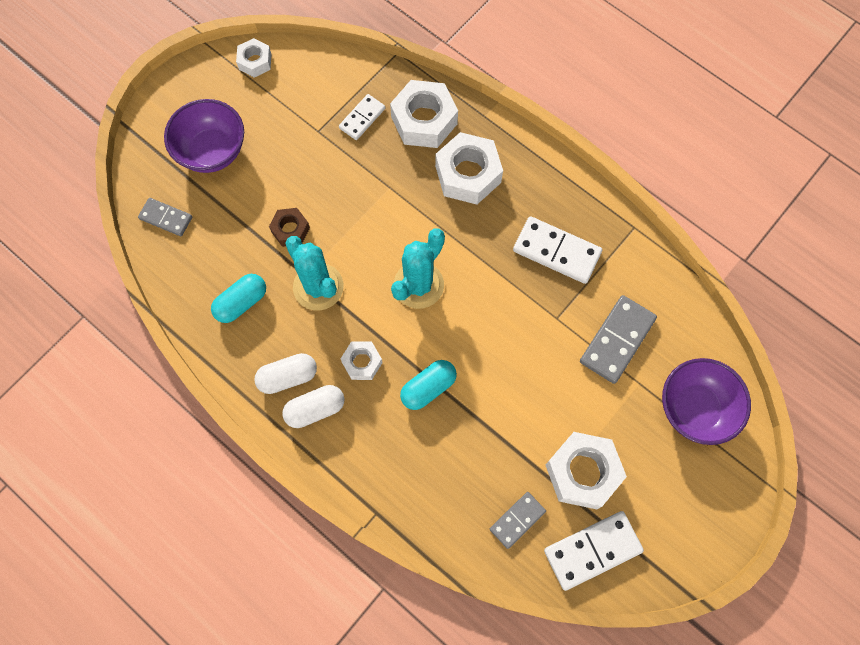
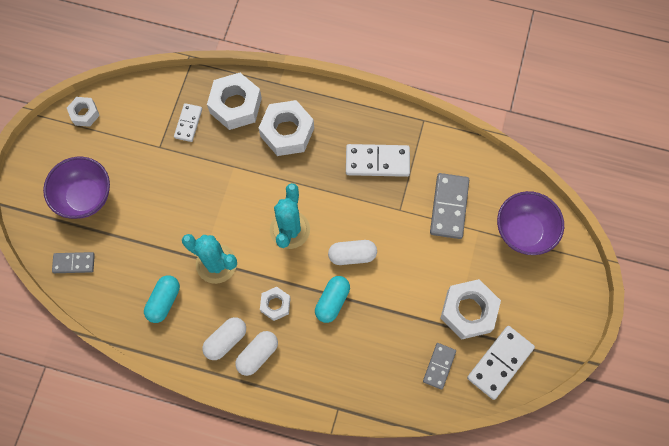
camera: 25 degrees left, 0 degrees up
(290, 230) = (174, 230): brown nut -> none
(476, 345) = (352, 255): none -> white capsule

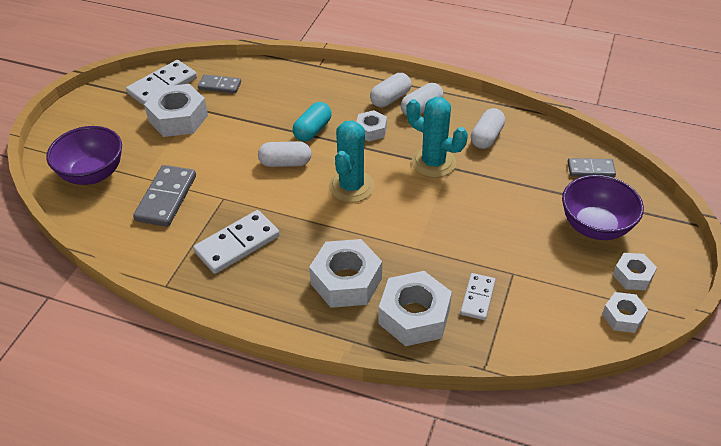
camera: 175 degrees left, 25 degrees down
(68, 150) = (632, 276): none -> white nut
(164, 301) = (486, 137): turquoise capsule -> white capsule
(377, 162) = (237, 244): white domino -> white domino turned 45 degrees counterclockwise
(439, 366) = (219, 86): grey domino -> grey domino turned 75 degrees clockwise

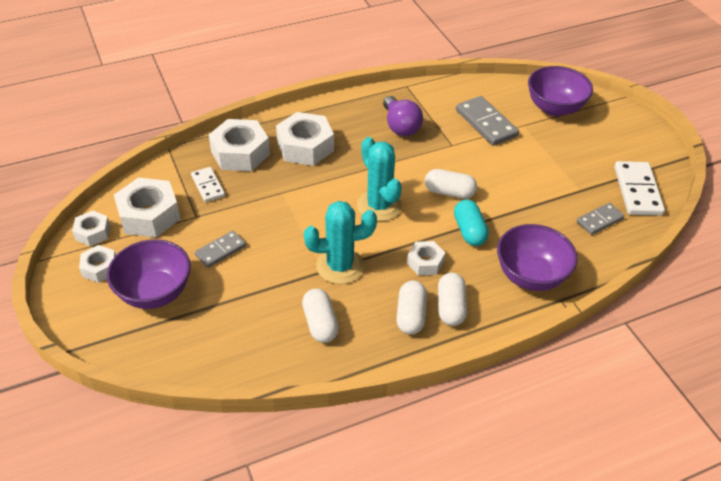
camera: 135 degrees right, 0 degrees up
(178, 118) = (577, 174): white nut -> white nut (149, 215)
(237, 244) = (400, 126): white domino -> purple light bulb
(285, 163) = (449, 192): white capsule -> white capsule turned 60 degrees clockwise
(316, 85) = (530, 276): none -> purple bowl
(590, 169) = (194, 351): grey domino -> grey domino (220, 250)

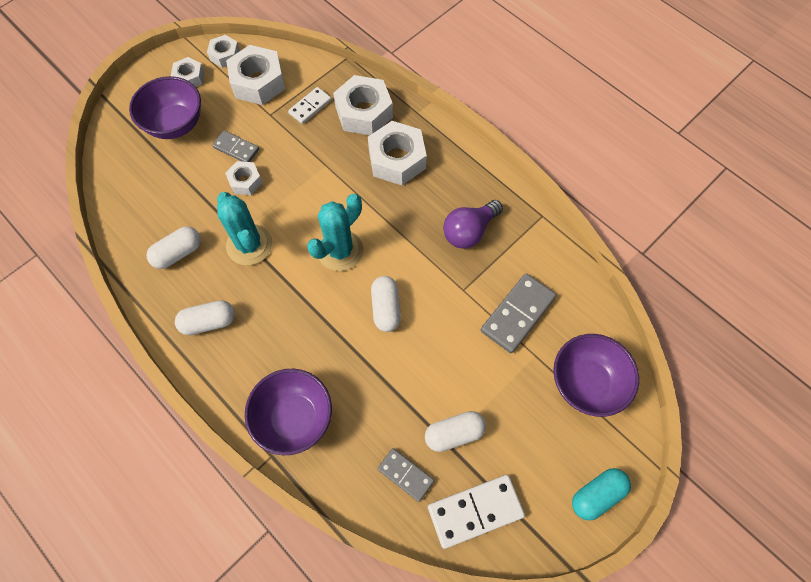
camera: 70 degrees right, 20 degrees up
(425, 262) = (279, 314): white nut -> white nut (245, 181)
(450, 307) = (229, 353): white capsule -> white capsule (454, 433)
(469, 231) = (337, 343): turquoise capsule -> turquoise capsule (597, 495)

